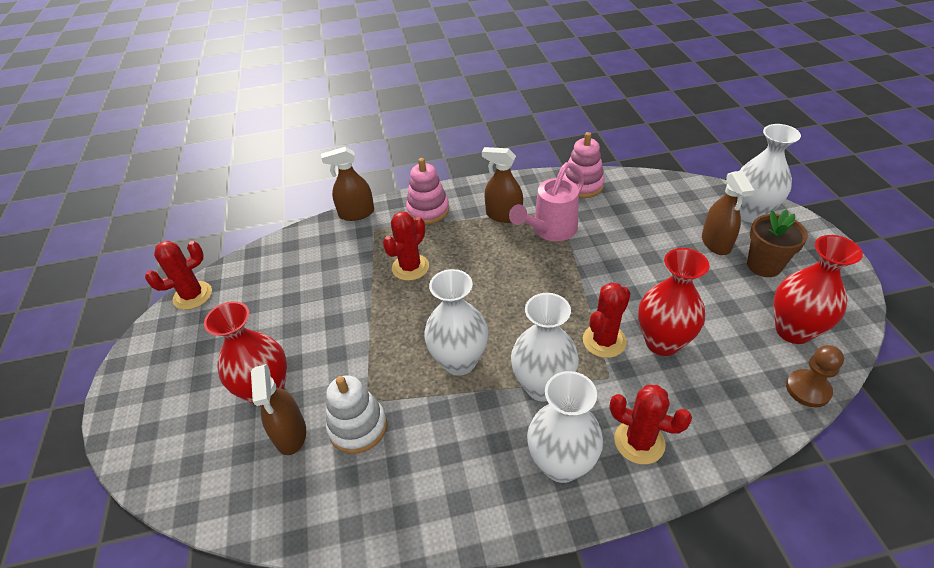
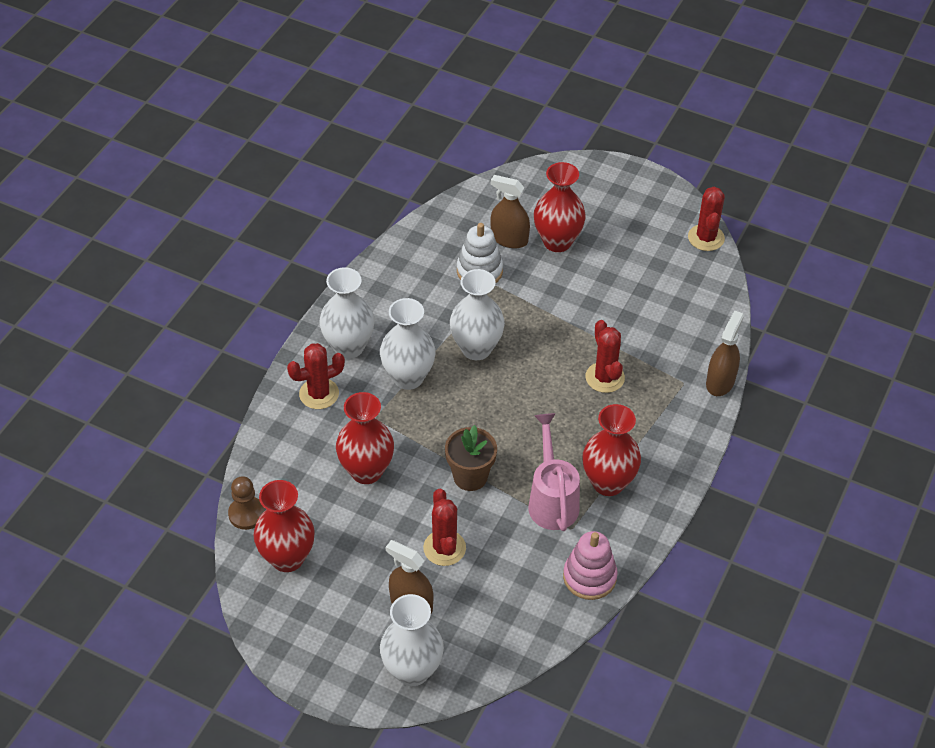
camera: 125 degrees right, 5 degrees up
(428, 210) = (672, 434): pink stacking toy -> none
(503, 215) = (608, 483): brown spray bottle -> red vase
(604, 341) = (404, 439): red cactus -> red cactus (444, 548)
(764, 265) = (354, 610): brown flower pot -> brown flower pot (470, 477)

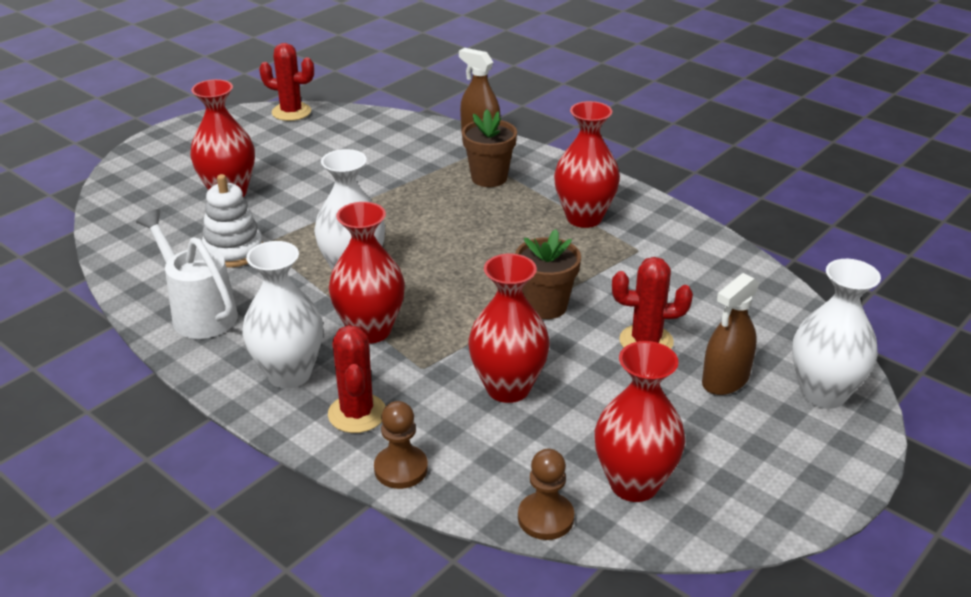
camera: 75 degrees left, 15 degrees down
(273, 430) = (401, 469): none -> brown pawn
(400, 278) = (199, 313): none -> white watering can
(408, 377) = (370, 330): white vase -> red vase
(509, 239) = (199, 223): brown spray bottle -> none
(552, 500) = (597, 256): pink watering can -> none
(589, 577) = (704, 249): pink stacking toy -> none
(604, 377) = (442, 196): red cactus -> none
(649, 403) = (489, 178): none -> brown flower pot

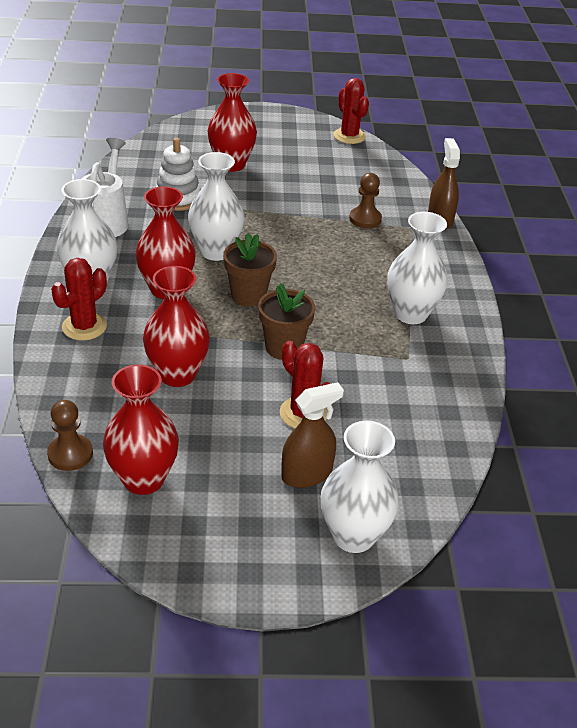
camera: 45 degrees right, 5 degrees up
(401, 469) = (54, 370): brown pawn -> brown pawn (365, 219)
(489, 178) = (396, 249): brown flower pot -> brown flower pot (248, 295)
(584, 218) = (411, 314): red vase -> white vase
(725, 380) = (306, 474): brown spray bottle -> brown spray bottle turned 150 degrees clockwise

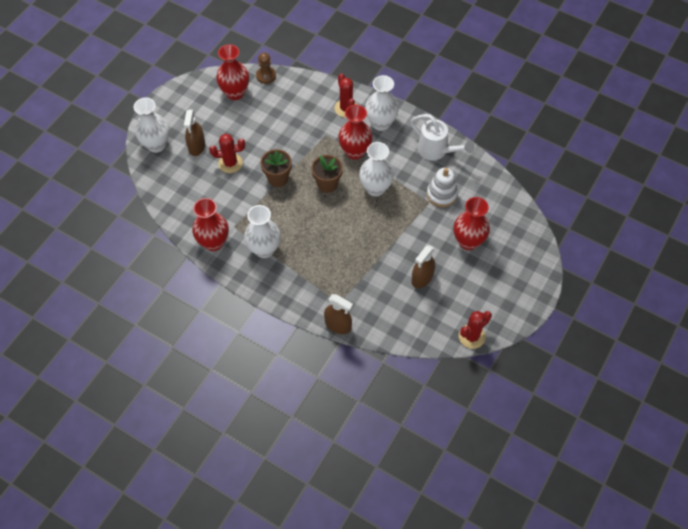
camera: 125 degrees right, 20 degrees up
(177, 374) = (288, 129): red vase -> red vase (213, 242)
(314, 181) = (422, 278): none -> brown spray bottle
(349, 136) = (471, 336): red cactus -> red cactus turned 45 degrees counterclockwise
(365, 219) = (363, 282): brown pawn -> none

